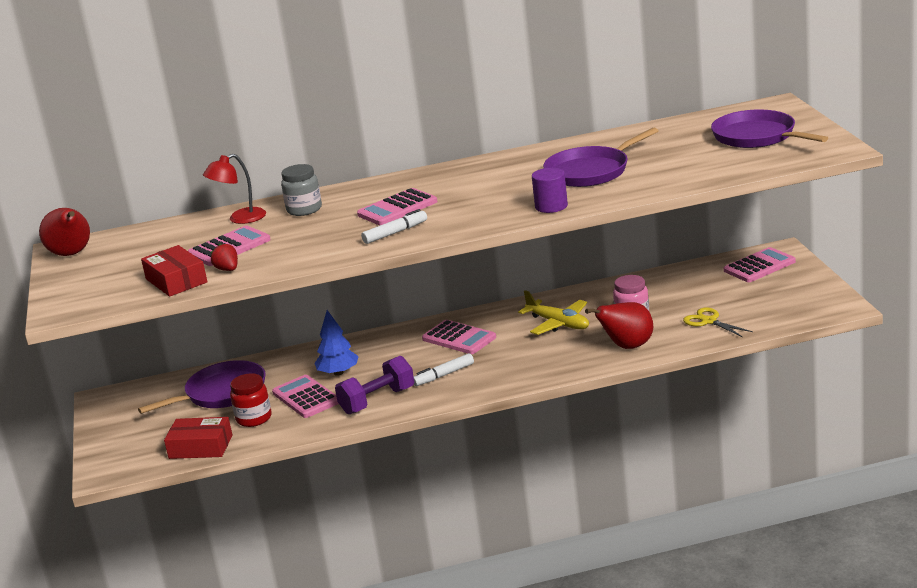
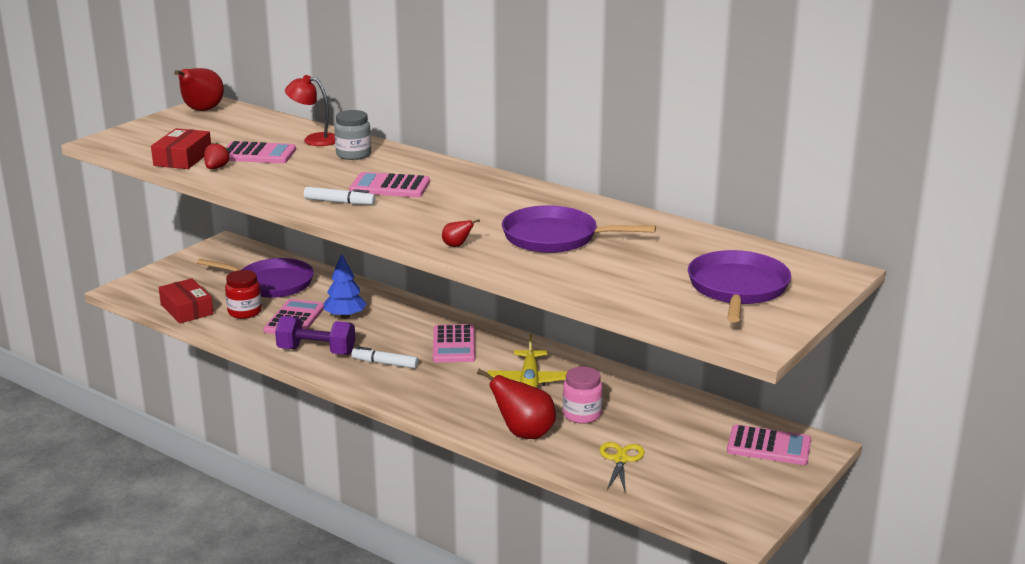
camera: 45 degrees right, 0 degrees up
(551, 206) = (457, 246): purple cylinder -> red pear

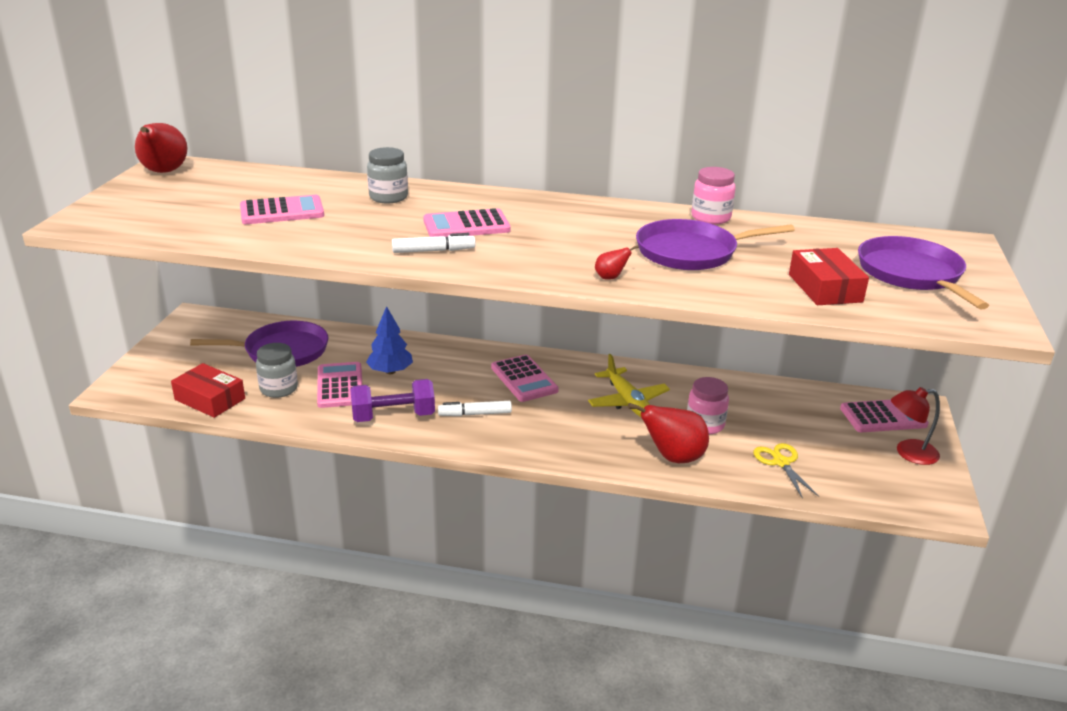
camera: 25 degrees left, 5 degrees up
(183, 158) = (198, 228): red box -> red box (825, 288)
(216, 168) = (250, 233): red strawberry -> none
(245, 312) = (279, 389): red jar -> grey jar
(314, 139) = (327, 187): red lamp -> red lamp (908, 453)
(614, 212) = (710, 218): none -> pink jar

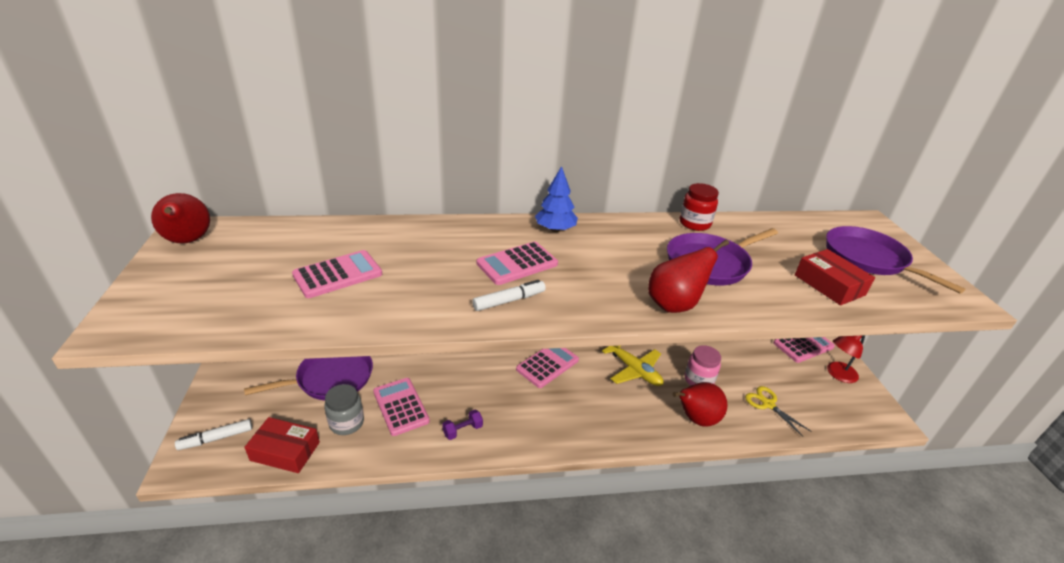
camera: 20 degrees left, 5 degrees up
(388, 197) = (428, 241): grey jar -> none
(390, 371) = (437, 380): blue tree -> blue tree (555, 229)
(393, 416) = (463, 430): purple dumbbell -> purple dumbbell, size x0.54
(475, 414) = (528, 411): white marker -> white marker (216, 438)
(524, 379) = (547, 365): pink calculator -> pink calculator turned 90 degrees counterclockwise
(610, 278) = (674, 305): red pear -> red pear, size x2.17
(710, 218) = (694, 224): pink jar -> red jar

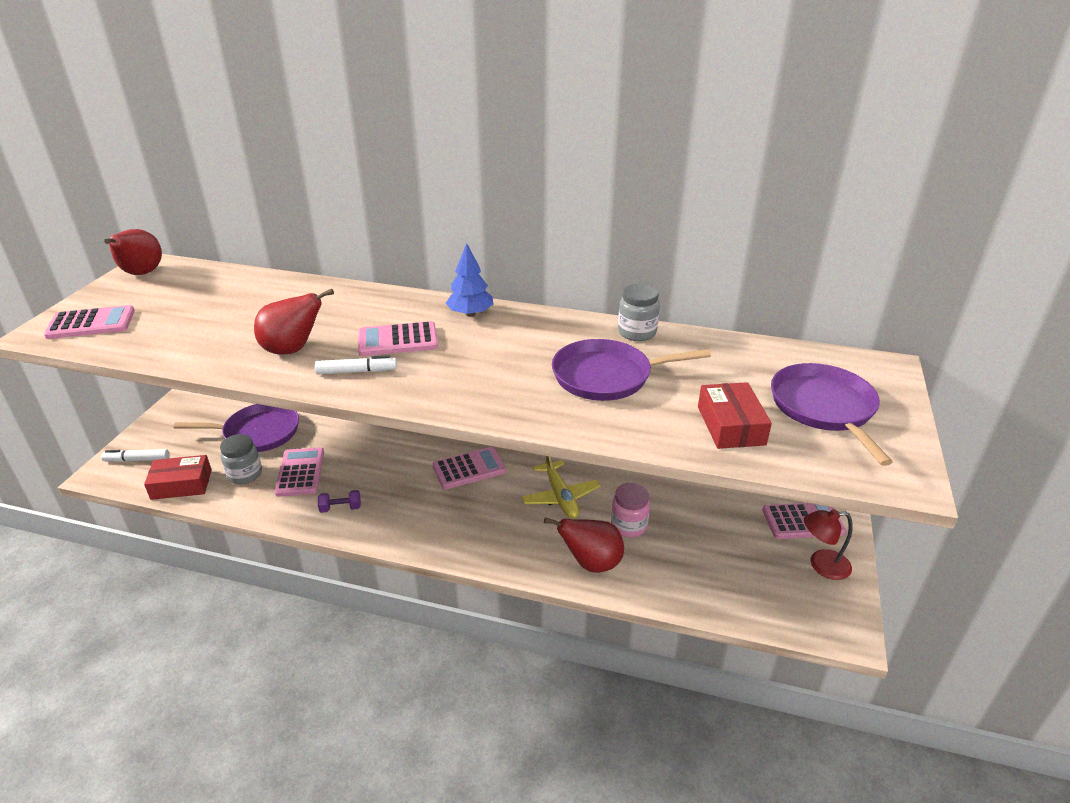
camera: 25 degrees right, 0 degrees up
(285, 451) = (181, 484): red box -> red box turned 45 degrees counterclockwise
(338, 275) = (231, 321): pink calculator -> pink calculator (91, 323)
(674, 305) = (518, 408): red pear -> red pear (293, 350)
(694, 224) = (637, 332): red jar -> grey jar
(768, 404) = (694, 572): yellow scissors -> none

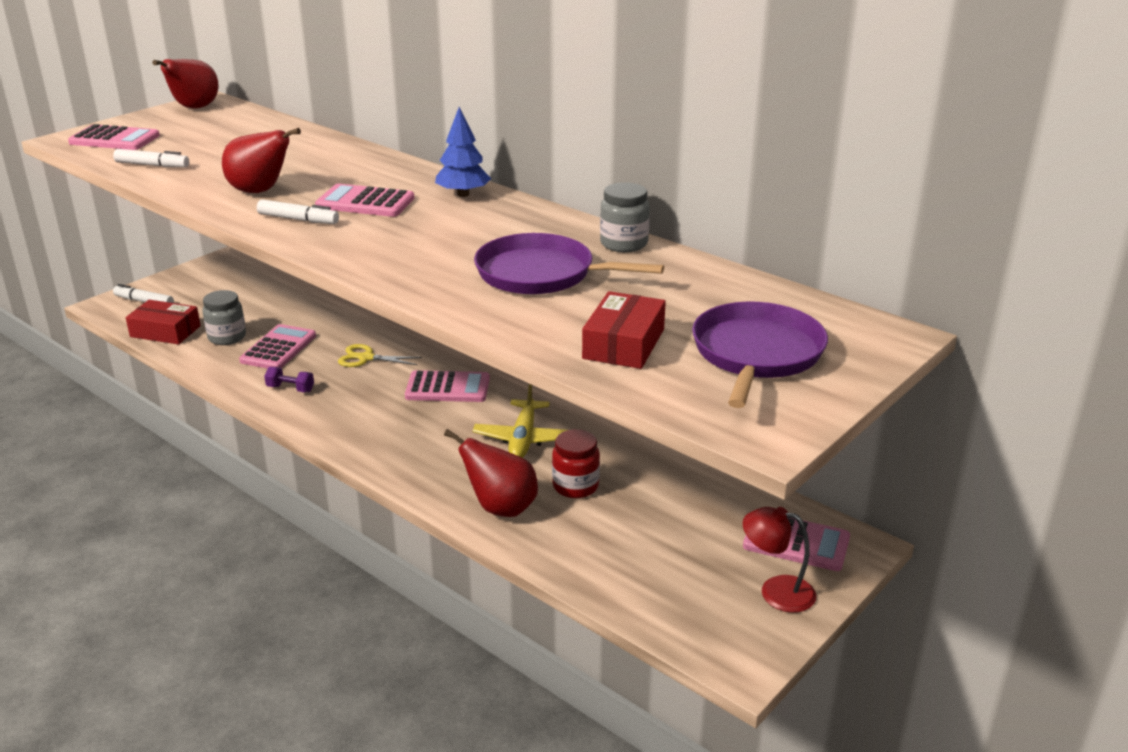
camera: 25 degrees right, 5 degrees down
(159, 344) = (152, 165): none -> white marker
(257, 433) = (267, 304): purple pan -> none
(382, 460) = (366, 358): none -> yellow scissors
(628, 525) = (575, 486): pink jar -> red jar

